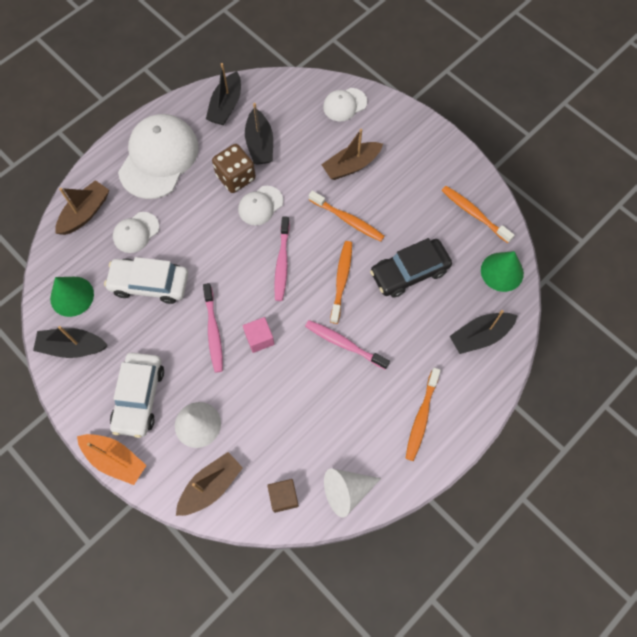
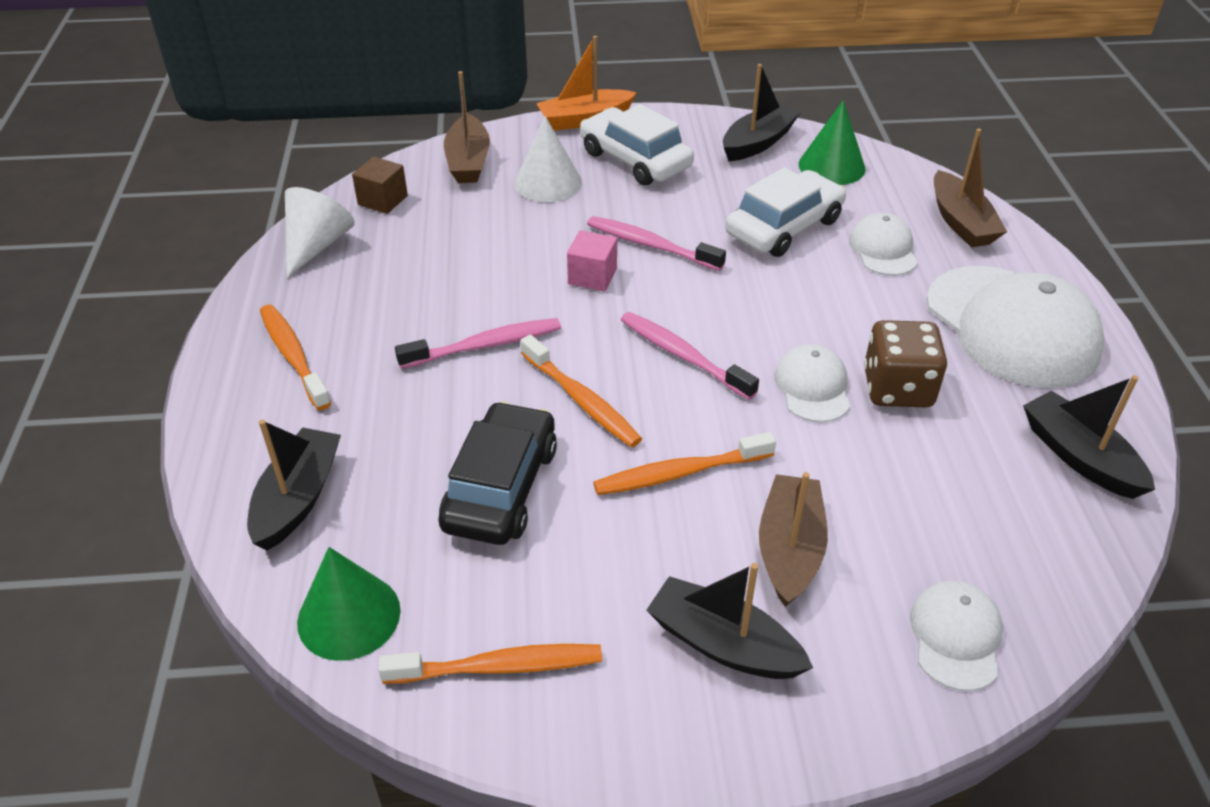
camera: 130 degrees right, 25 degrees down
(260, 144) = (948, 453): black boat -> black boat (723, 644)

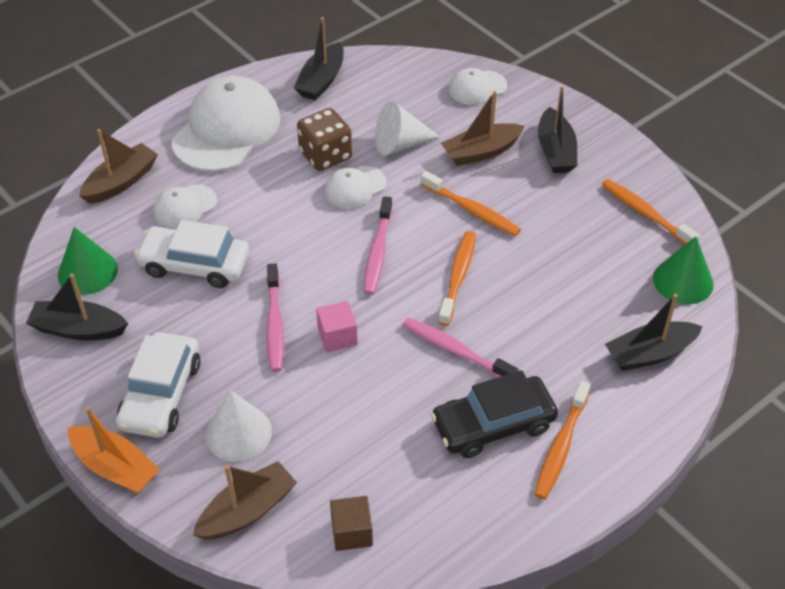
camera: 125 degrees left, 5 degrees up
(316, 245) = (445, 531): white cone -> white cone (400, 144)
(500, 487) = (553, 273): black car -> black car (493, 425)

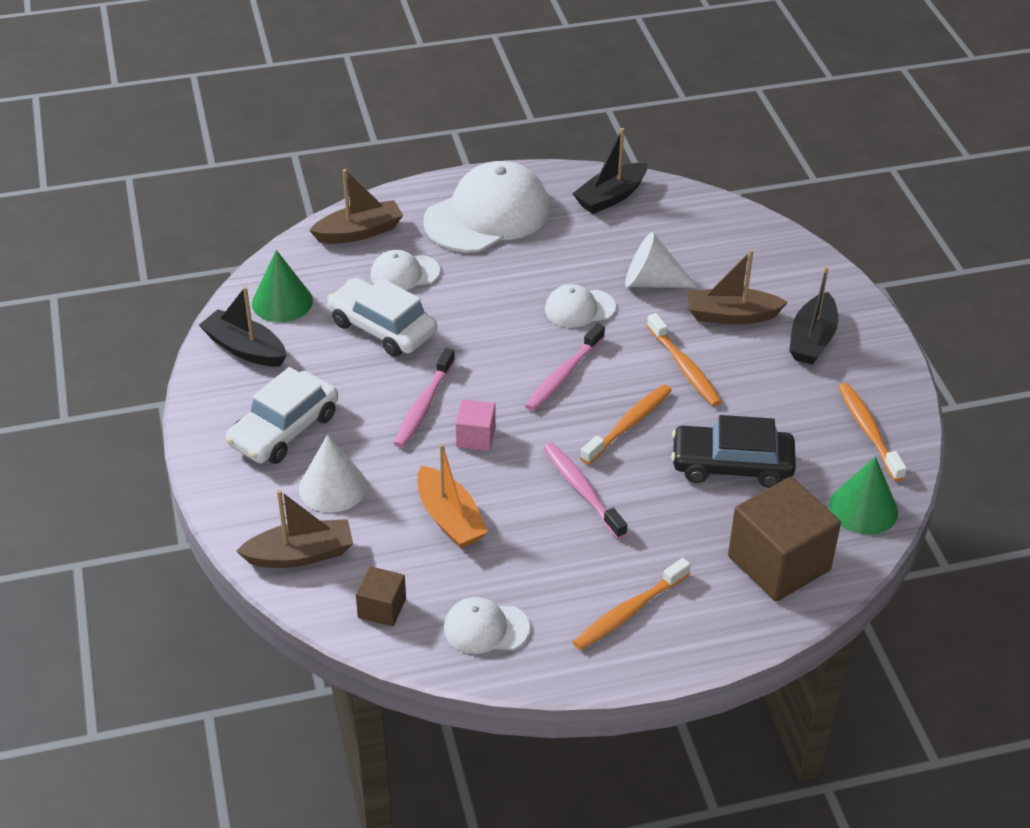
camera: 25 degrees right, 5 degrees down
(115, 467) = (208, 475): orange boat -> orange boat (450, 518)
(325, 155) = (569, 269): brown dice -> none
(477, 88) = (769, 252): white cap -> white cap (486, 628)
(493, 425) = (575, 568): black car -> black car (731, 465)
(650, 354) = (779, 563): black boat -> brown cube

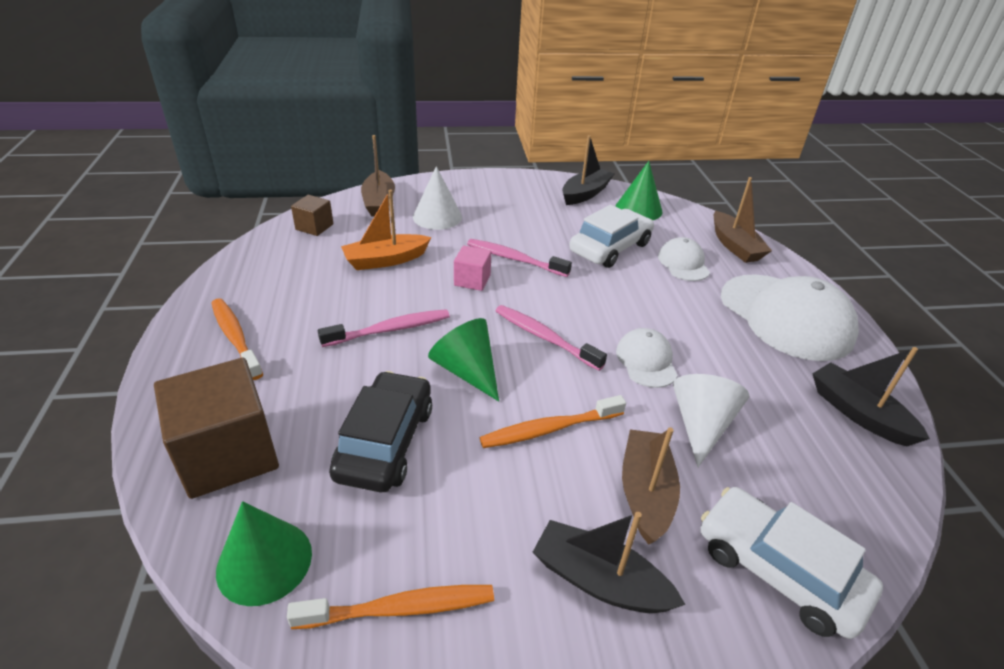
camera: 95 degrees right, 5 degrees down
(284, 429) = (499, 203): white car -> white car (778, 570)
(486, 628) = (268, 265): white cap -> none
(628, 425) = (467, 371): orange toothbrush -> green cone

